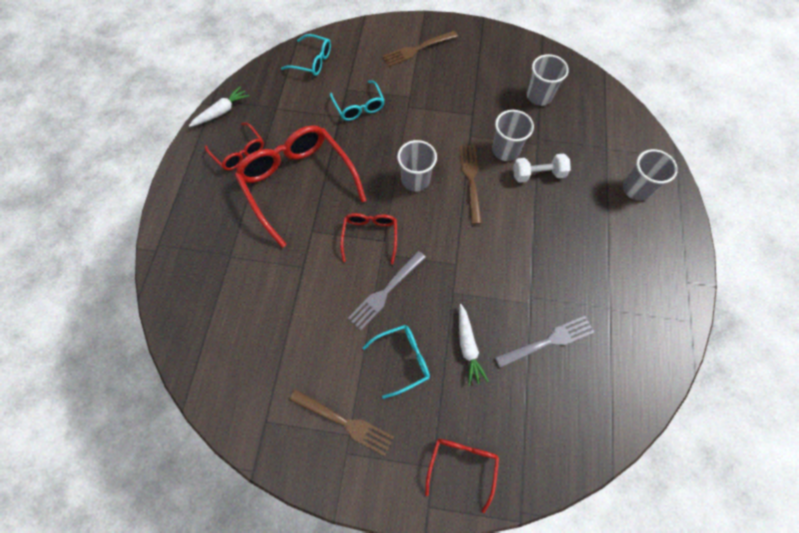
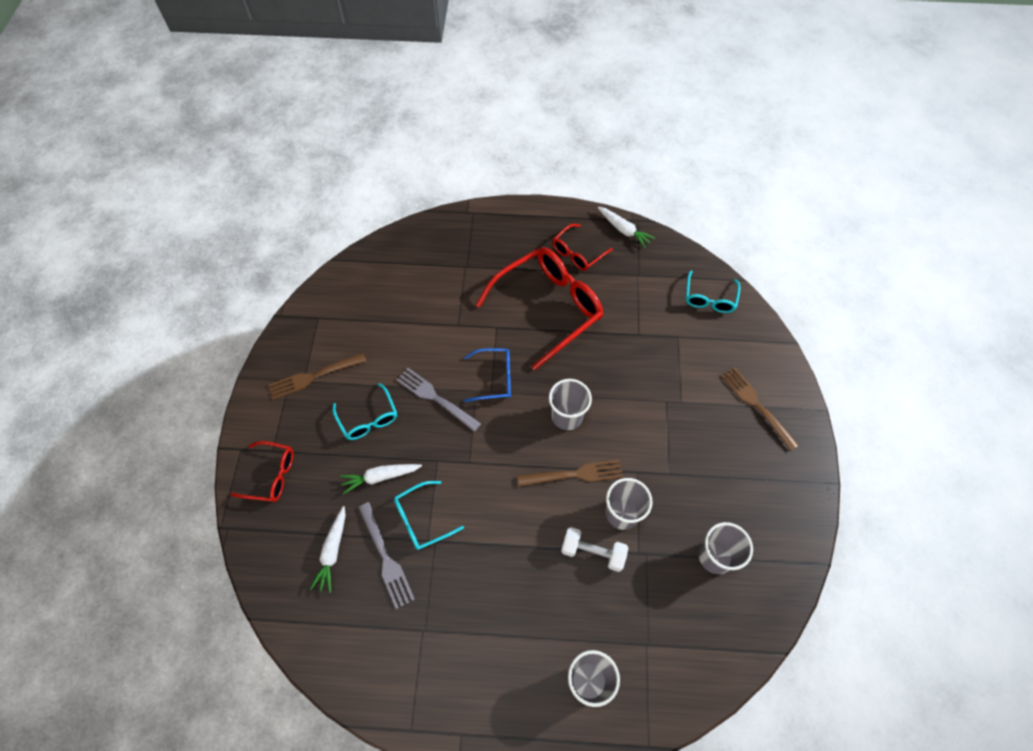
camera: 85 degrees right, 5 degrees down
(344, 422) = (314, 376): brown fork -> brown fork turned 45 degrees clockwise
(359, 107) = (655, 351): turquoise glasses -> turquoise glasses (422, 519)
(370, 236) = (494, 378): red glasses -> blue glasses
(538, 174) = (593, 552): white dumbbell -> white dumbbell turned 60 degrees counterclockwise
(543, 393) = (332, 551): none -> white carrot

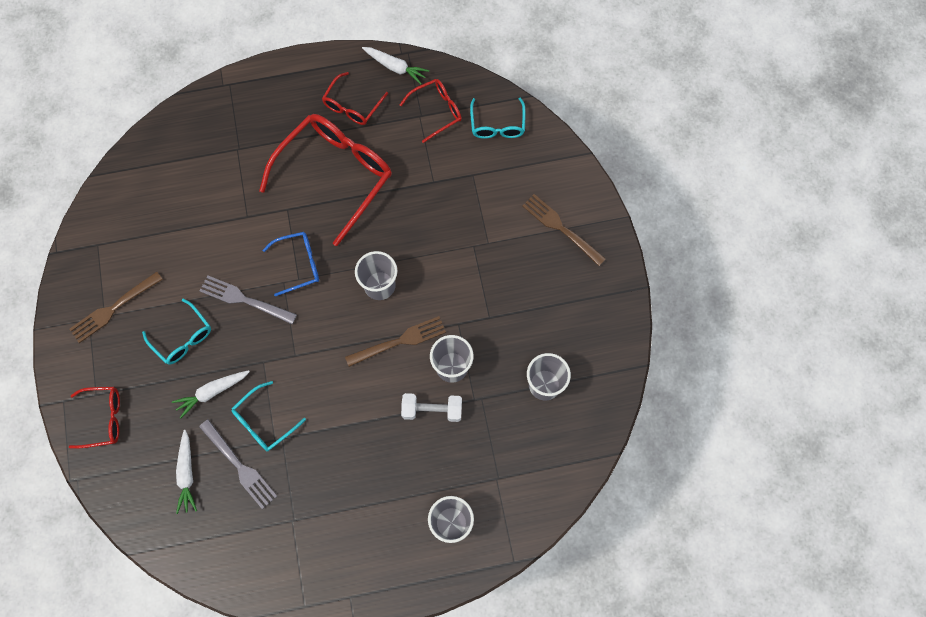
camera: 15 degrees left, 10 degrees up
(654, 274) = (436, 111): none -> red glasses

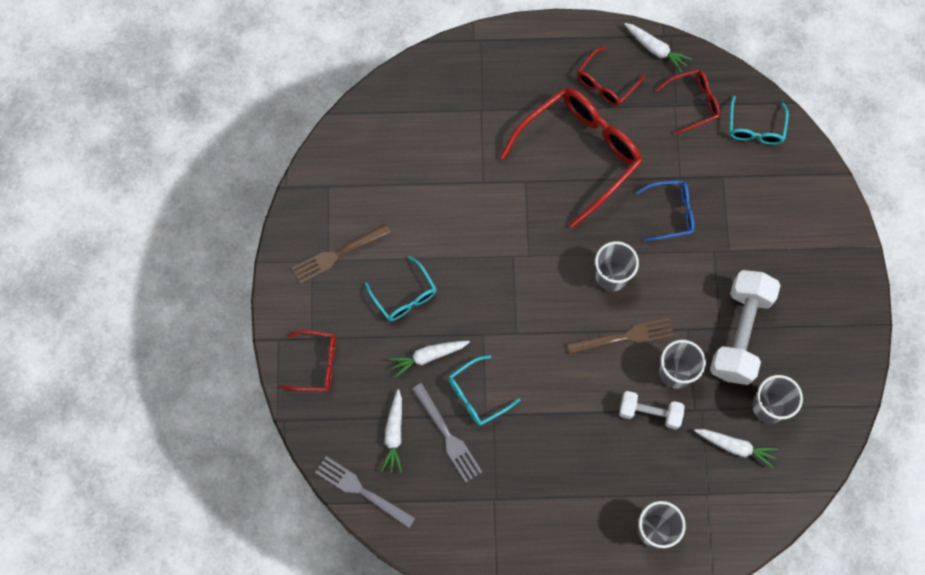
camera: 10 degrees right, 0 degrees up
(244, 299) = (471, 267): grey fork -> grey fork (361, 490)
(299, 264) = (531, 240): blue glasses -> blue glasses (671, 213)
(508, 319) = (740, 333): none -> white dumbbell
(518, 428) = (735, 447): none -> white carrot
(561, 228) = (807, 247): brown fork -> none

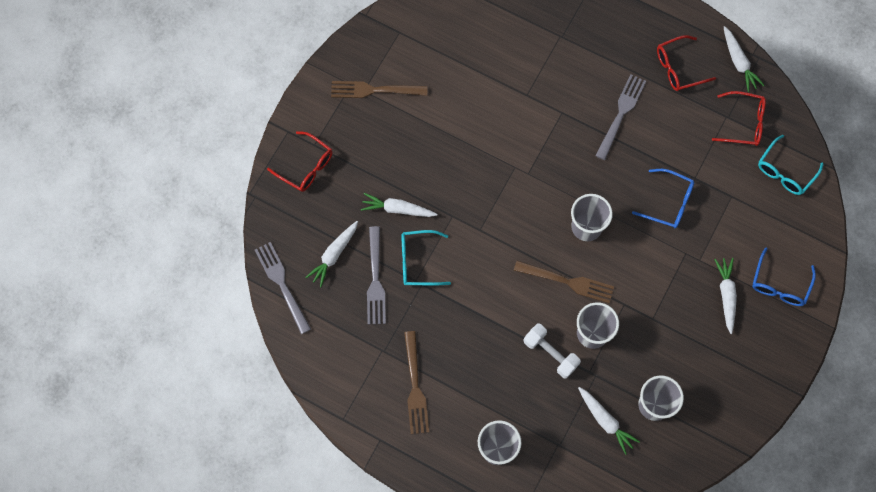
camera: 30 degrees right, 0 degrees up
(404, 296) = (407, 151): turquoise glasses -> none
(545, 516) = (415, 387): none -> brown fork
(579, 153) = (621, 114): red glasses -> grey fork
(740, 333) = (666, 332): white dumbbell -> none
(771, 270) = (726, 295): none -> white carrot
(811, 234) = (779, 285): none -> blue glasses

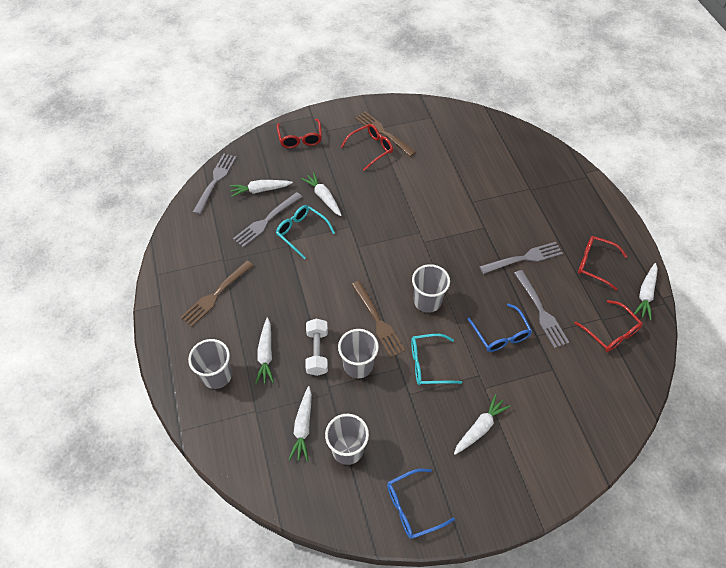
camera: 45 degrees right, 15 degrees down
(383, 118) = (371, 149): none -> red glasses
(514, 395) = (266, 354): none -> white carrot
(678, 152) = (541, 311): none -> grey fork
(779, 285) = (529, 458): blue glasses -> blue glasses (412, 507)
(785, 171) = (612, 388): turquoise glasses -> turquoise glasses (428, 364)

